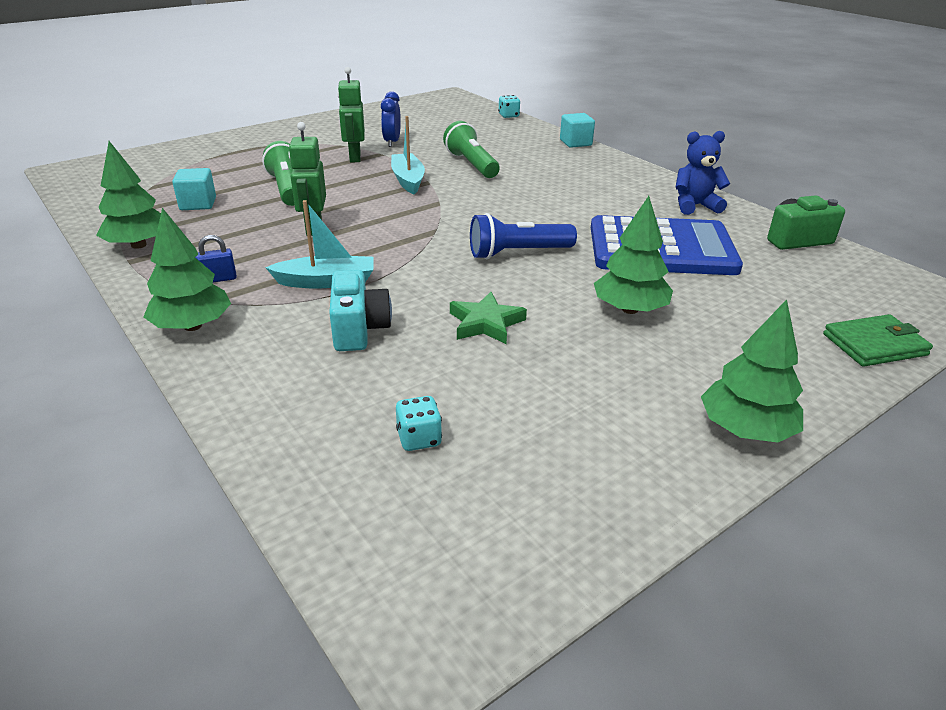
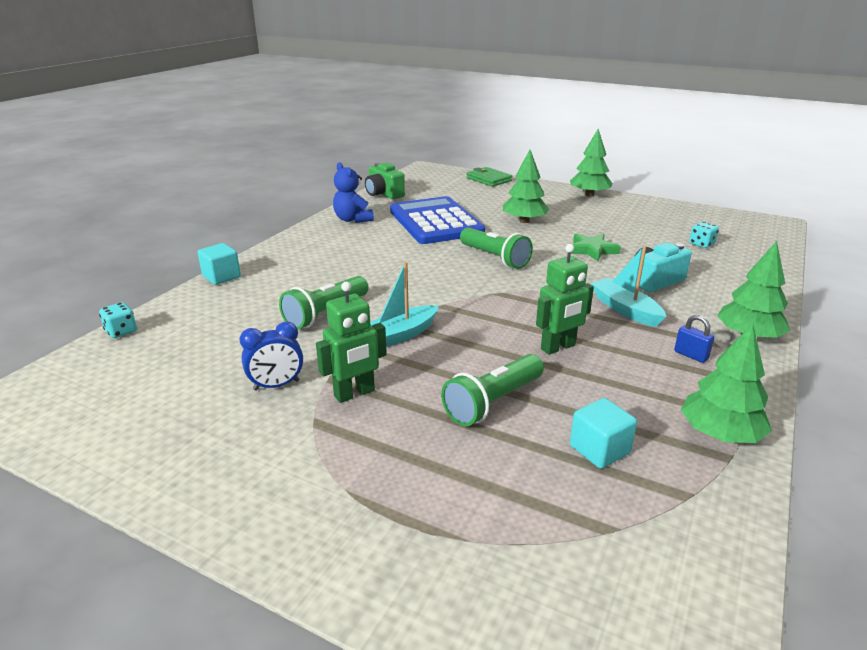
camera: 115 degrees left, 5 degrees down
(517, 253) = (495, 258): blue flashlight -> green flashlight

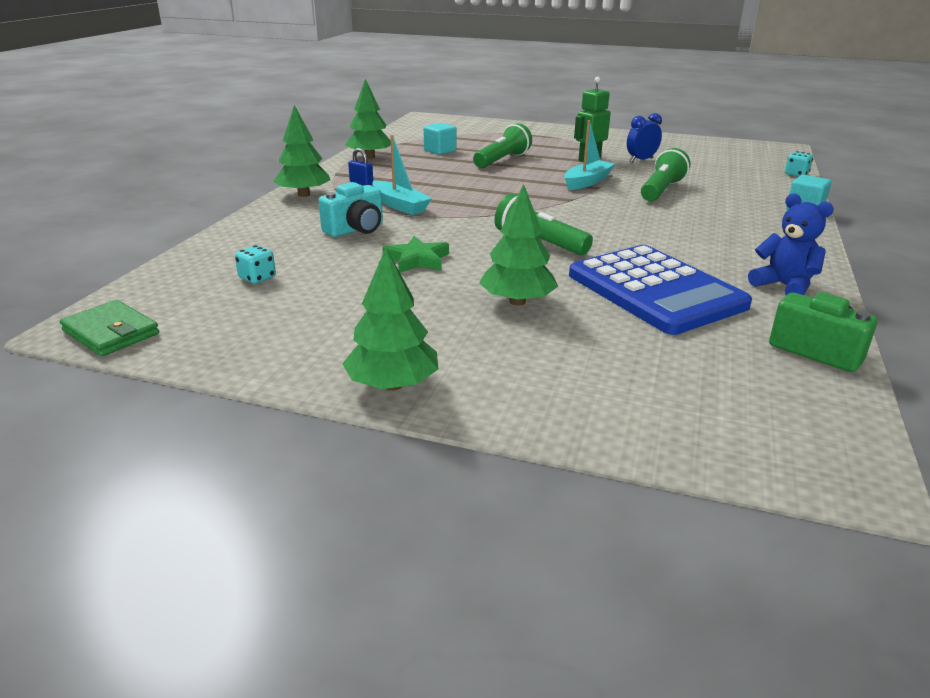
camera: 170 degrees right, 0 degrees up
(489, 179) = (641, 430): green wallet -> green wallet (111, 332)
(558, 347) = (462, 182): green robot -> none

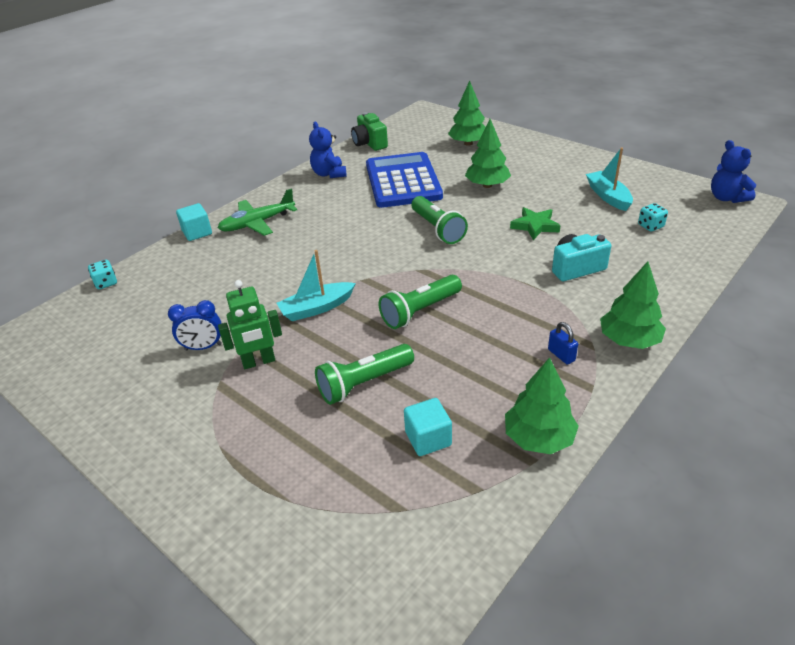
camera: 155 degrees left, 10 degrees up
(111, 332) = (726, 198): green wallet -> blue teddy bear
(392, 385) = (570, 154): green tree -> green tree (468, 143)
(400, 205) = (528, 299): turquoise boat -> turquoise boat (608, 196)
(661, 190) = (266, 279): green flashlight -> green flashlight (420, 311)
(759, 223) = (257, 223): none -> green plane

